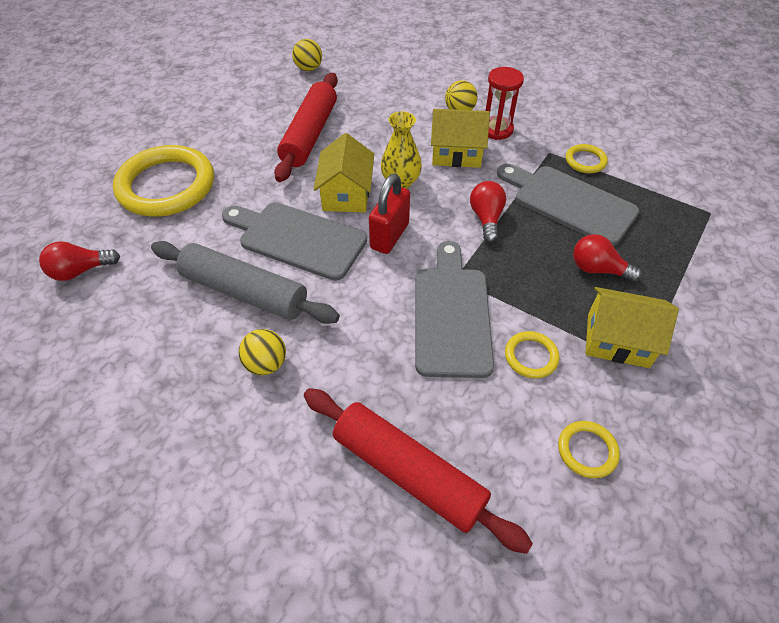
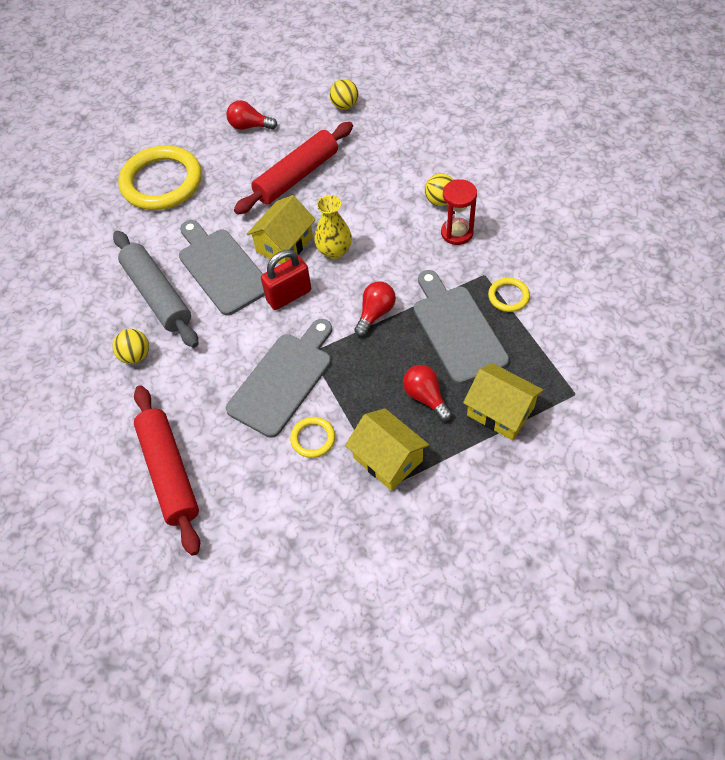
camera: 35 degrees right, 5 degrees up
(80, 271) = (66, 231): red light bulb -> red light bulb (249, 126)
(456, 153) = (402, 242): yellow house -> yellow house (500, 411)
(587, 450) = (293, 521): yellow ring -> none

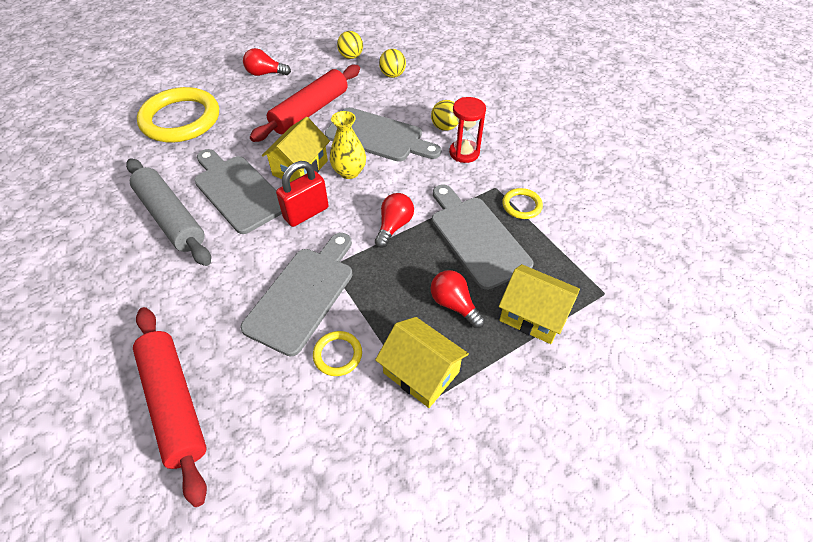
camera: 10 degrees left, 5 degrees down
(135, 355) = (144, 278): yellow ball -> yellow ball (392, 75)
(367, 210) = (378, 136): none -> grey cutting board

